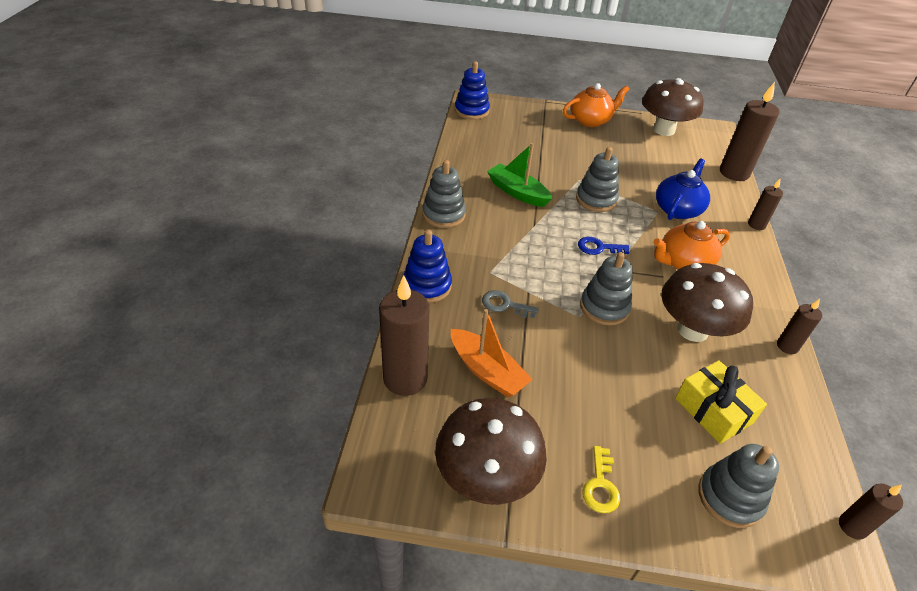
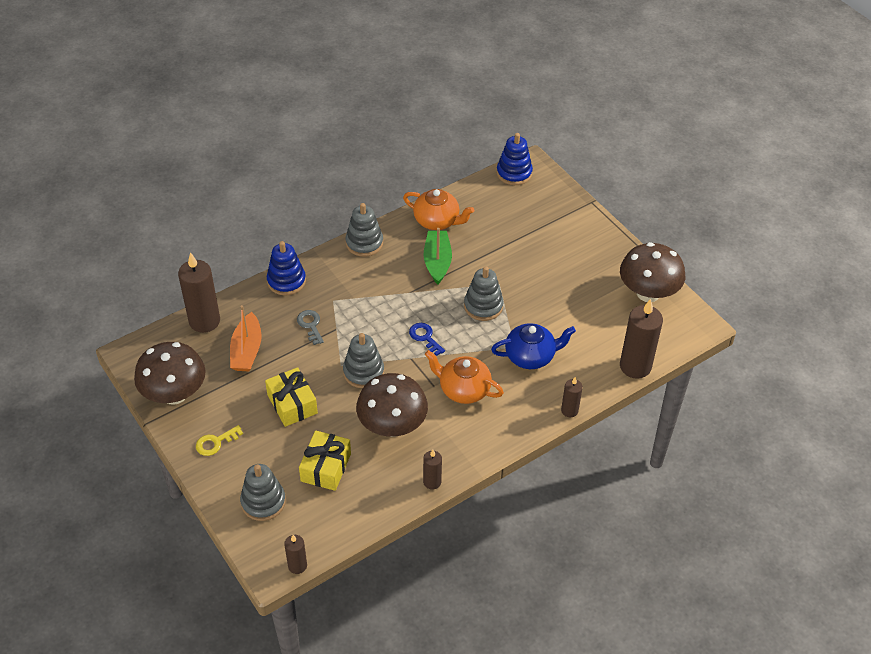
camera: 50 degrees right, 5 degrees up
(590, 120) = (598, 243): orange teapot -> orange teapot (437, 221)
(599, 382) = (292, 404): none -> yellow gift

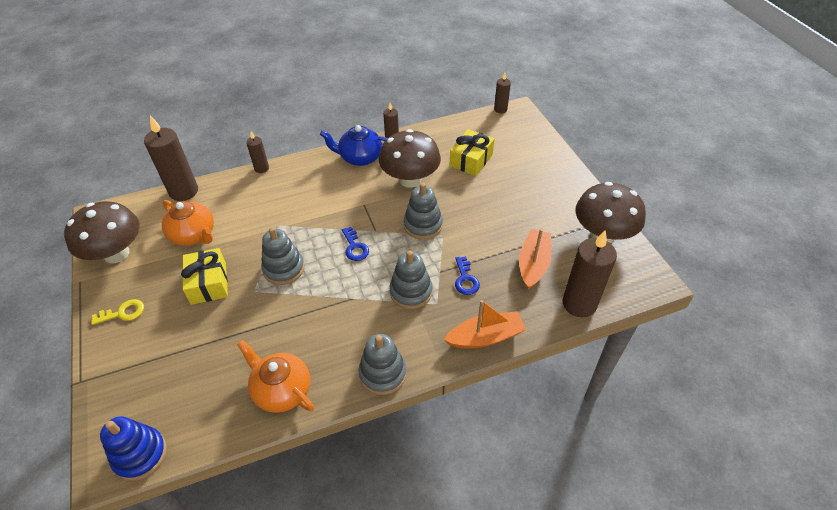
camera: 165 degrees left, 0 degrees up
(215, 442) = (561, 190): yellow key -> yellow key (123, 313)
(263, 502) = (522, 146): grey stacking toy -> grey stacking toy (411, 292)
(286, 281) = (485, 337): blue stacking toy -> orange boat
(292, 404) = (493, 209): yellow gift -> yellow gift (209, 283)
(310, 325) = (465, 279): grey key -> blue key
(437, 262) = (307, 330): green boat -> none
(463, 389) = (339, 197): orange teapot -> orange teapot (194, 235)
(531, 356) = (266, 214): blue teapot -> blue teapot (360, 157)

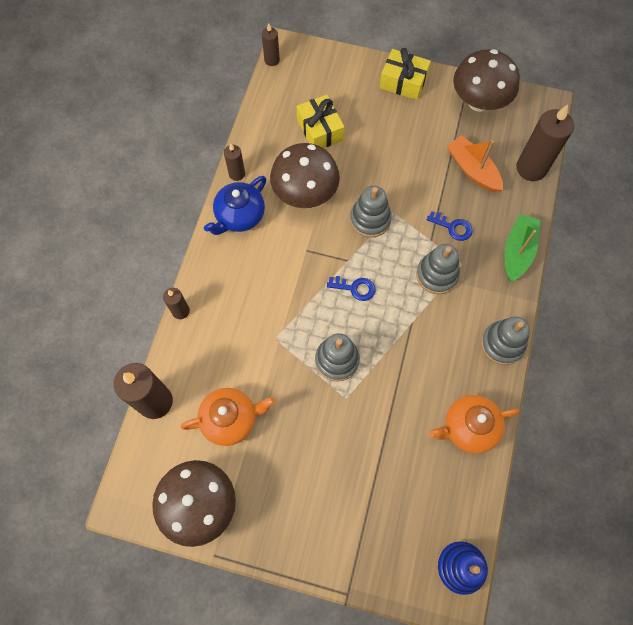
camera: 55 degrees left, 20 degrees up
(123, 313) = (289, 526): yellow key -> none
(209, 283) = (307, 433): yellow gift -> yellow gift (403, 82)
(485, 337) = (517, 251): orange boat -> green boat

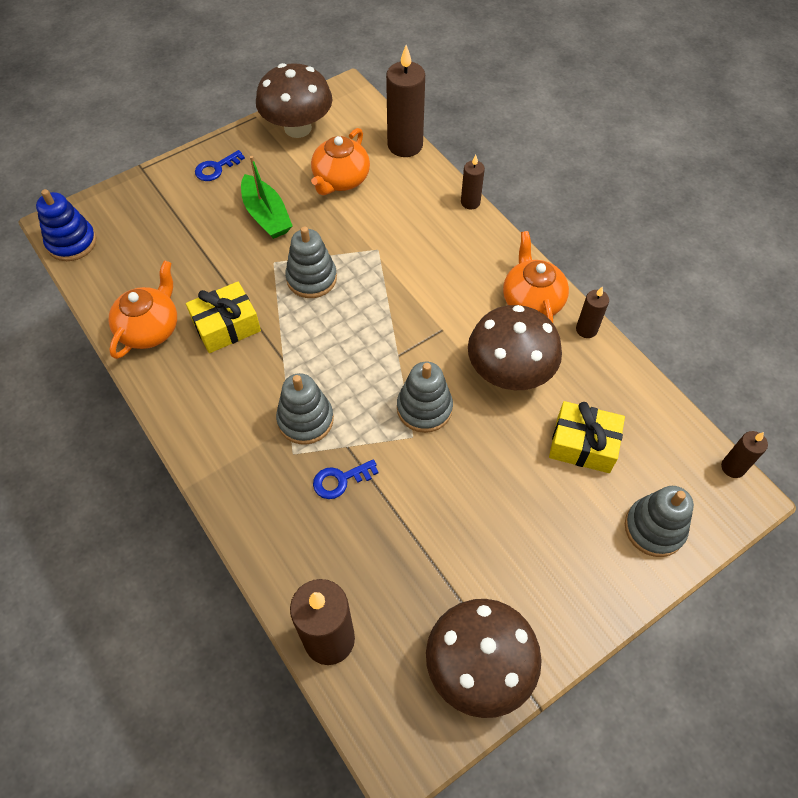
camera: 130 degrees right, 10 degrees down
(239, 216) = (532, 301): blue teapot -> orange teapot
(355, 288) = (363, 340): blue key -> blue key (216, 168)
(403, 82) = (585, 595): yellow gift -> yellow gift (226, 326)
(472, 170) = (389, 566): orange boat -> none
(502, 344) = (182, 418): grey stacking toy -> grey stacking toy (654, 528)
(517, 251) = (250, 521): green boat -> green boat (266, 215)

